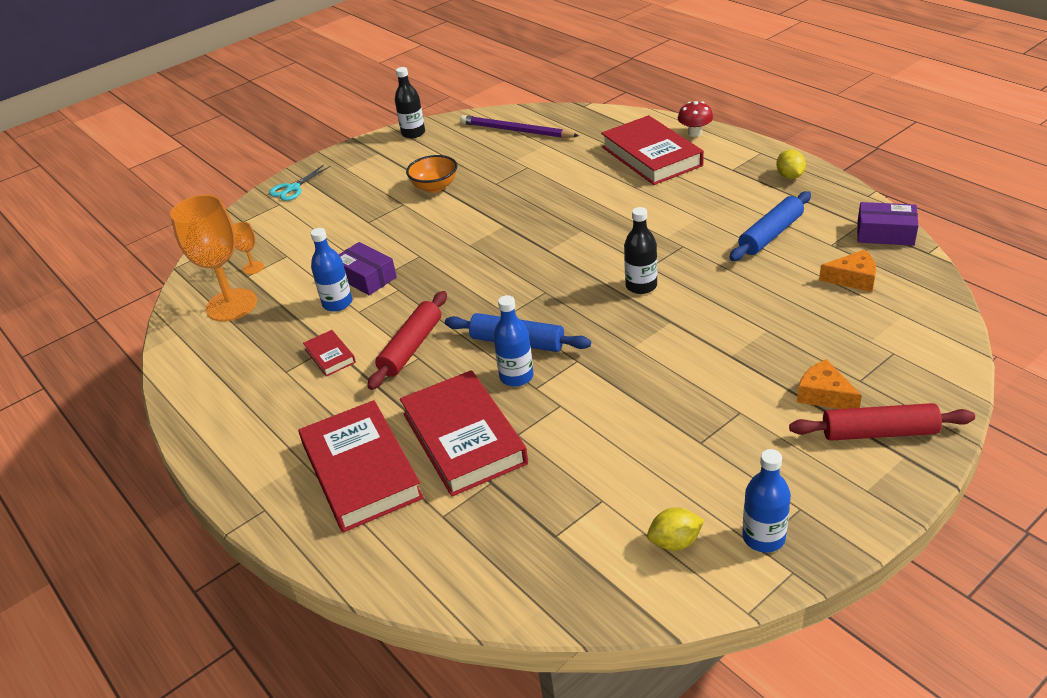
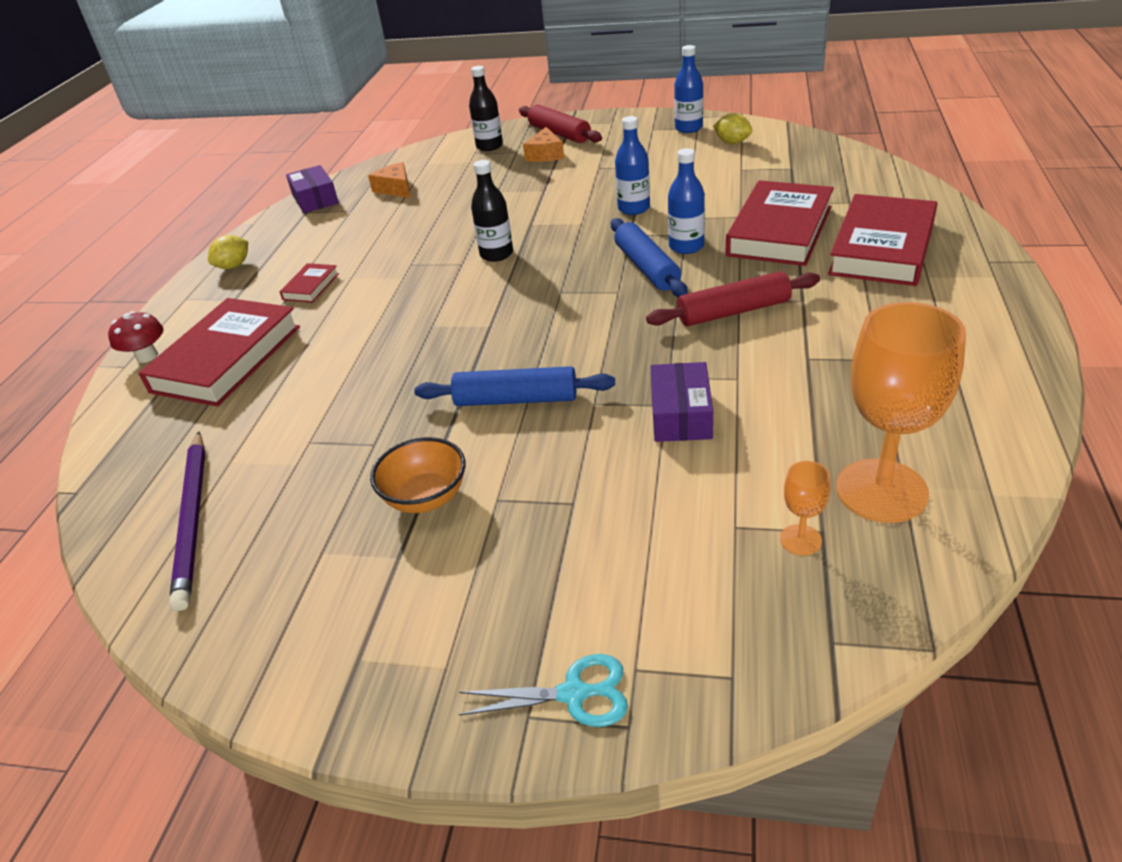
camera: 130 degrees left, 0 degrees up
(330, 356) = (818, 348): red book -> red book (311, 286)
(337, 303) = (748, 402): blue bottle -> blue bottle (634, 208)
(413, 133) = (253, 660): black bottle -> black bottle (489, 146)
(770, 235) = (355, 236): blue rolling pin -> blue rolling pin (516, 399)

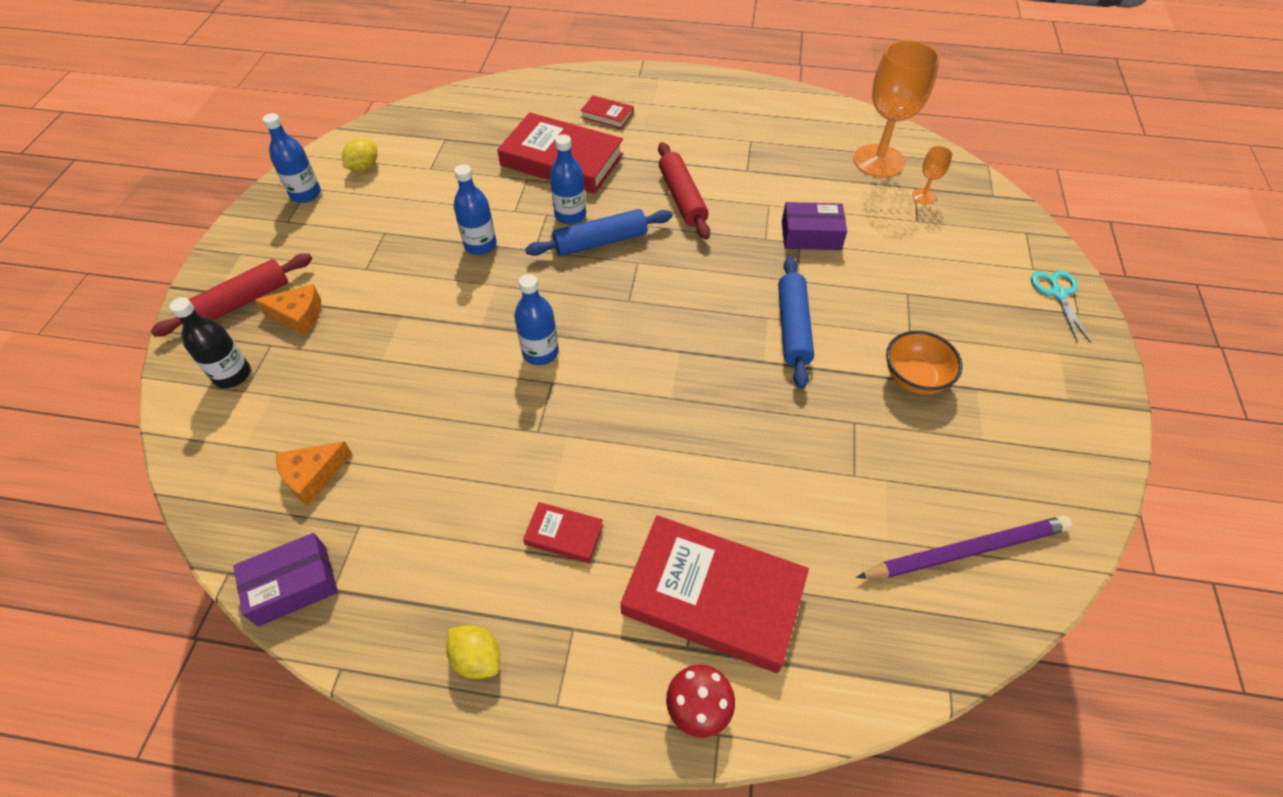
camera: 95 degrees left, 15 degrees up
(496, 254) = (540, 352): black bottle -> blue bottle
(882, 248) = (607, 115): red book -> red book, size x0.45

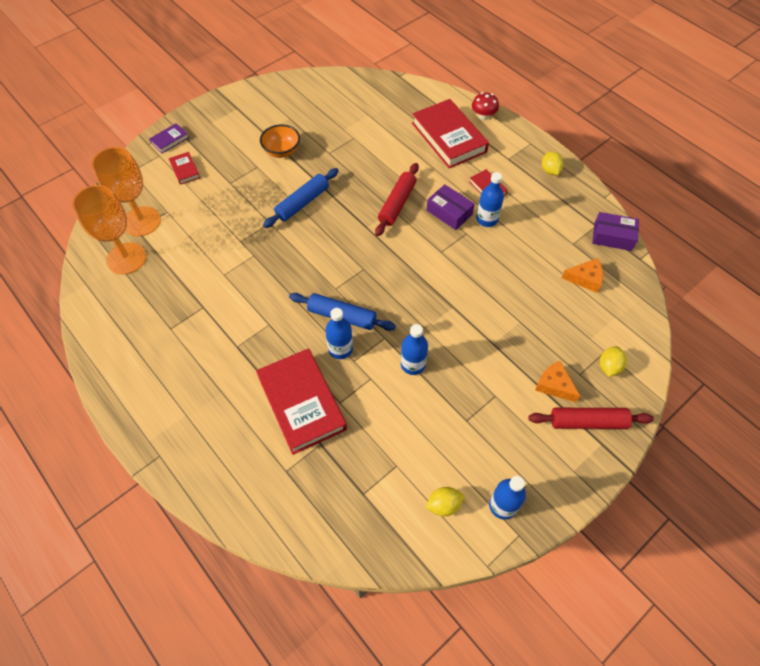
camera: 140 degrees left, 5 degrees up
(232, 375) = (609, 367): black bottle -> yellow lemon
(540, 352) = (434, 270): blue bottle -> blue bottle (487, 219)
(607, 115) = (228, 427): red book -> red book (185, 170)
(682, 198) = (264, 314): red rolling pin -> red rolling pin (397, 204)
(811, 235) = (229, 240): purple box -> purple box (449, 212)
(923, 196) = (141, 221): orange goblet -> orange goblet, size x2.26
(966, 550) = (346, 97): purple pencil -> none
(1057, 293) = (170, 140): turquoise scissors -> purple book

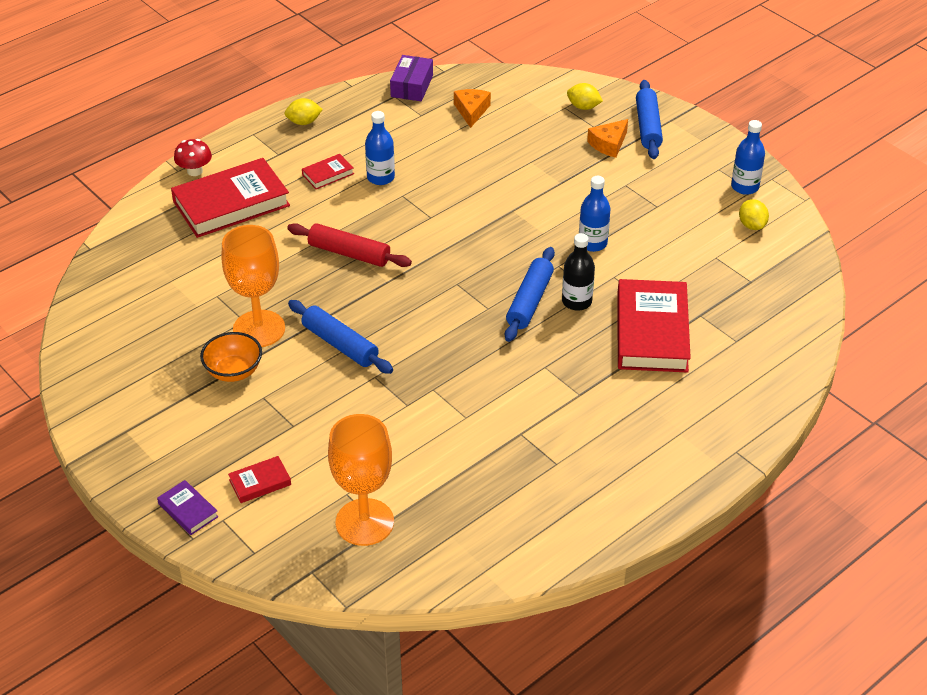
camera: 90 degrees left, 15 degrees down
(126, 258) = (436, 530): orange goblet -> orange goblet (259, 329)
(302, 403) = (652, 332): red book -> red book turned 60 degrees counterclockwise
(340, 349) = (576, 301): blue bottle -> black bottle
(449, 212) = (367, 208): purple box -> none
(587, 422) = (648, 126): red rolling pin -> blue rolling pin

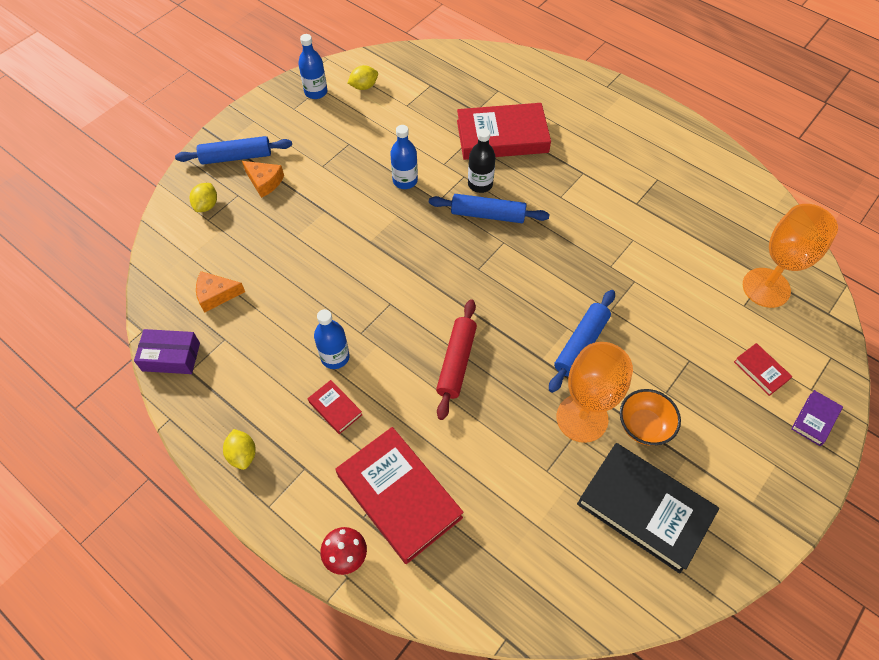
camera: 100 degrees left, 15 degrees up
(154, 352) = (644, 509): none -> black book

